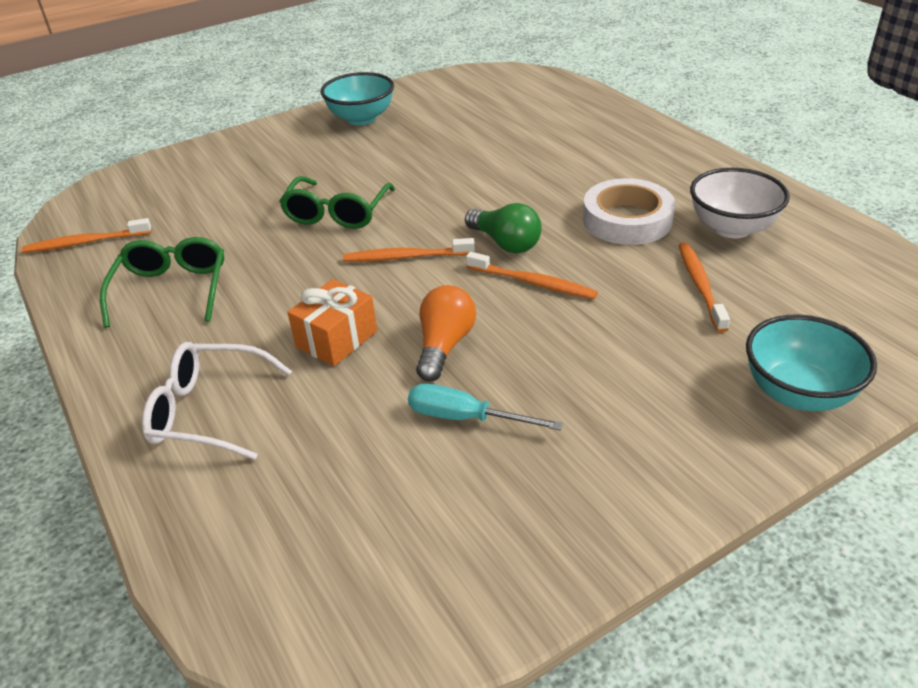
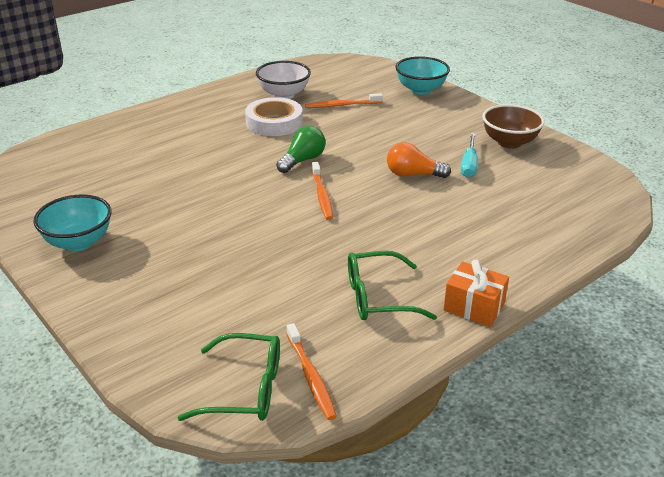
camera: 100 degrees left, 5 degrees down
(209, 411) = (499, 248): white glasses -> none
(336, 339) = (417, 212): orange gift -> orange gift (474, 307)
(337, 213) = (261, 232): green glasses -> green glasses (245, 389)
(533, 283) = (346, 150): orange toothbrush -> none
(551, 497) = (509, 142): none -> brown bowl

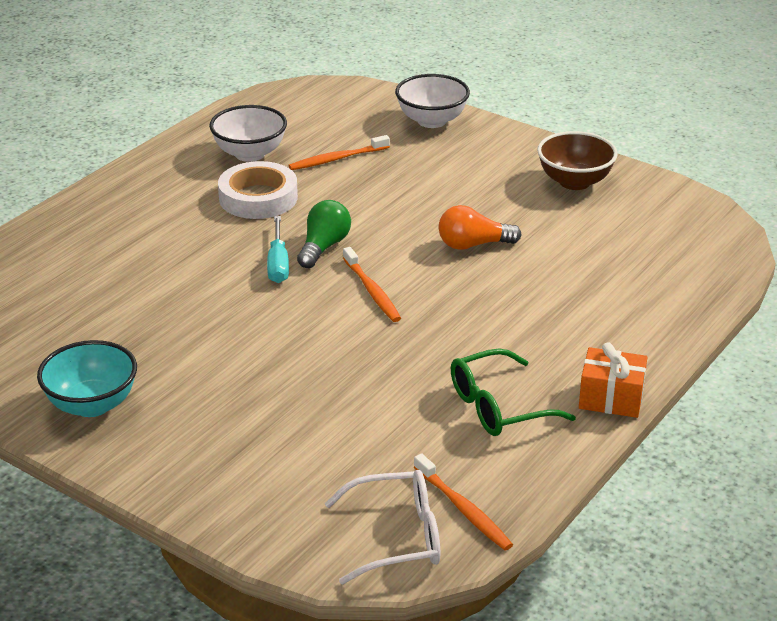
camera: 15 degrees left, 0 degrees up
(245, 389) = (396, 537): green glasses -> white glasses
(420, 90) = (431, 121): turquoise bowl -> white bowl
(469, 165) = (537, 221): turquoise screwdriver -> turquoise screwdriver (278, 263)

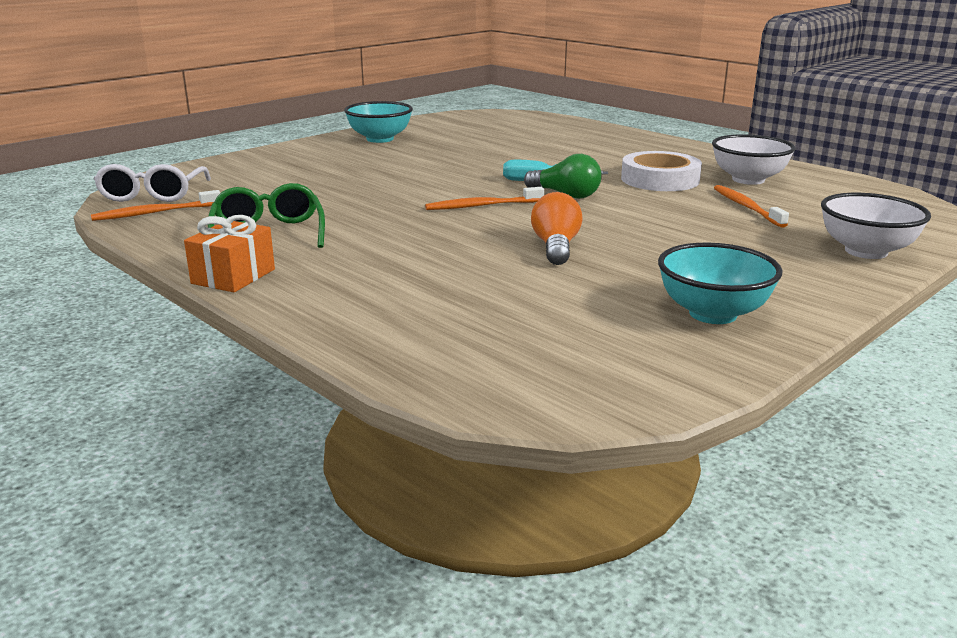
camera: 100 degrees right, 10 degrees down
(574, 182) = (712, 314): brown bowl -> turquoise bowl

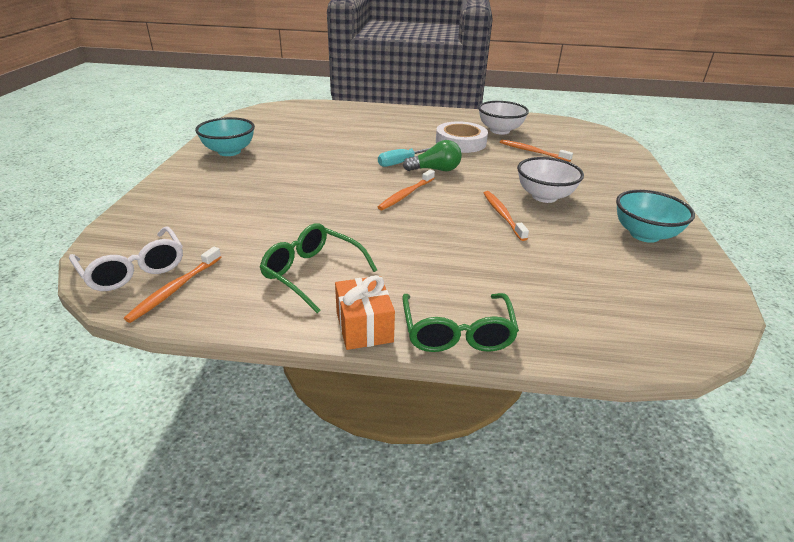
camera: 40 degrees left, 10 degrees up
(299, 306) = (457, 332): none -> green glasses
(556, 247) = (502, 215): orange light bulb -> orange toothbrush
(866, 251) = (624, 167): white bowl -> white bowl (544, 196)

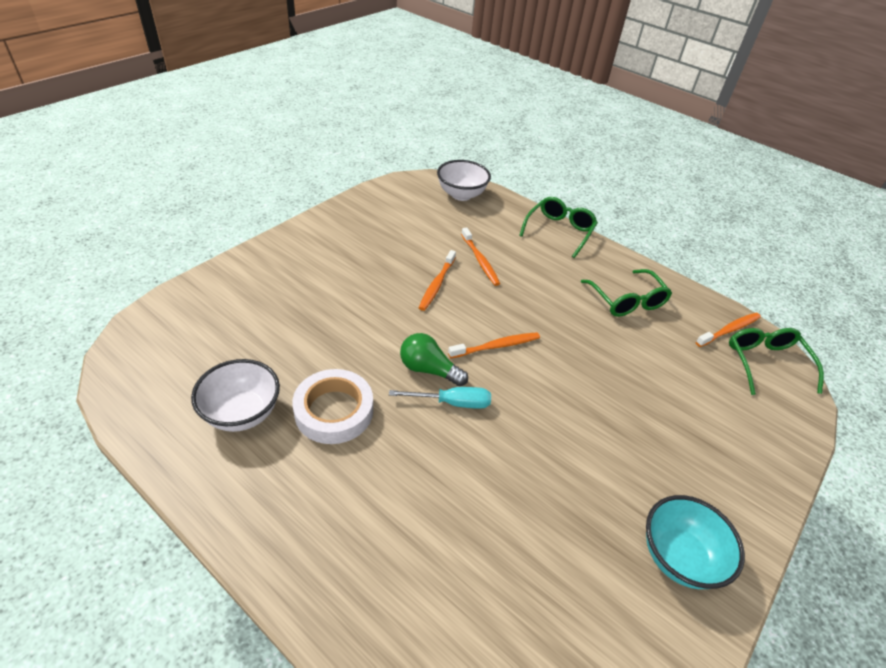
camera: 150 degrees left, 10 degrees up
(134, 269) = (766, 363): white glasses -> green glasses
(364, 327) = (609, 255): orange gift -> none
(532, 151) = (278, 347): orange toothbrush -> orange toothbrush (480, 261)
(544, 196) = (373, 285): white bowl -> white bowl (461, 195)
(644, 235) = (360, 225): turquoise bowl -> none

